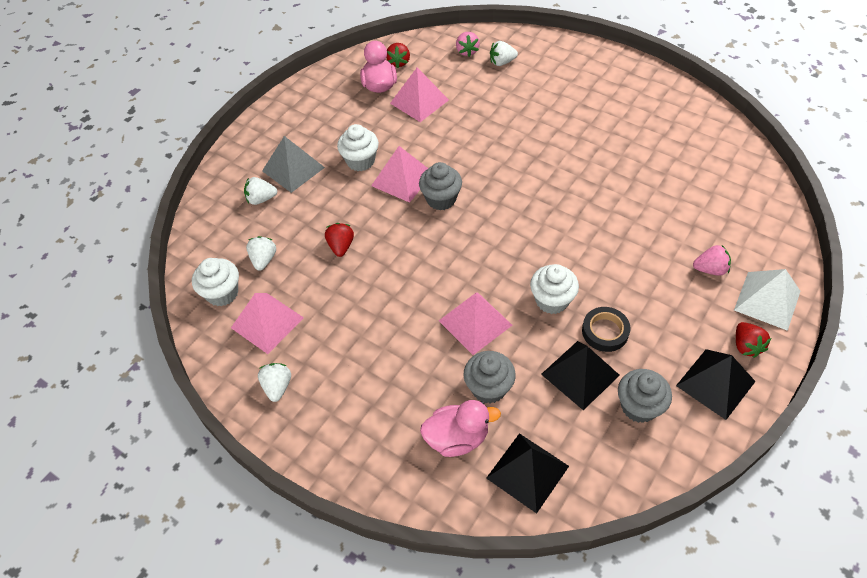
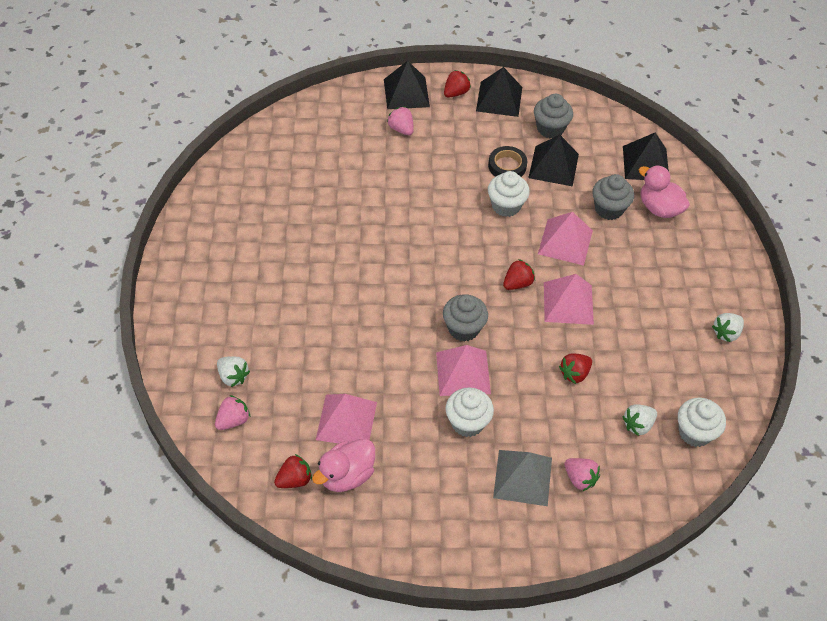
camera: 130 degrees left, 0 degrees up
(261, 199) = (580, 479): white strawberry -> pink strawberry
(267, 322) = (687, 378): pink pyramid -> pink pyramid (568, 303)
(456, 258) = (517, 283): none -> red strawberry
(767, 300) = (406, 93): white pyramid -> black pyramid

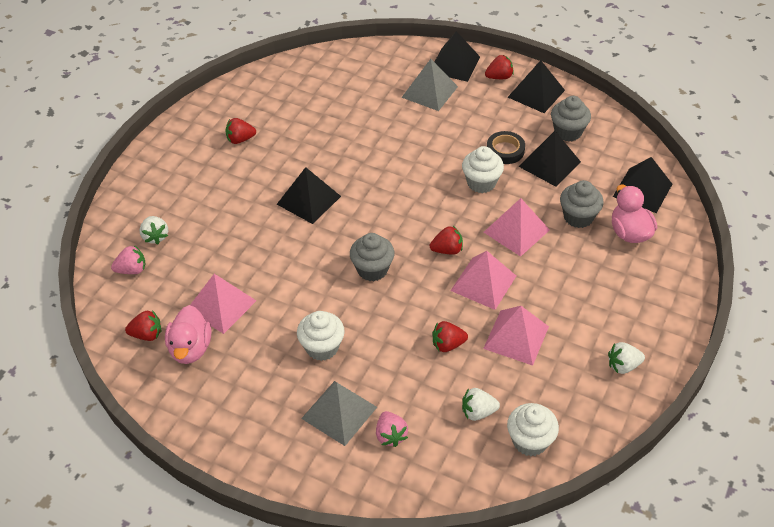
camera: 30 degrees right, 5 degrees down
(249, 242) = (240, 139): none -> red strawberry
(346, 475) = (190, 348): pink duck -> pink duck turned 75 degrees counterclockwise
(359, 281) = (308, 200): none -> black pyramid
(401, 129) = (429, 92): pink strawberry -> grey pyramid
(463, 373) = (347, 305): pink pyramid -> pink pyramid (516, 337)

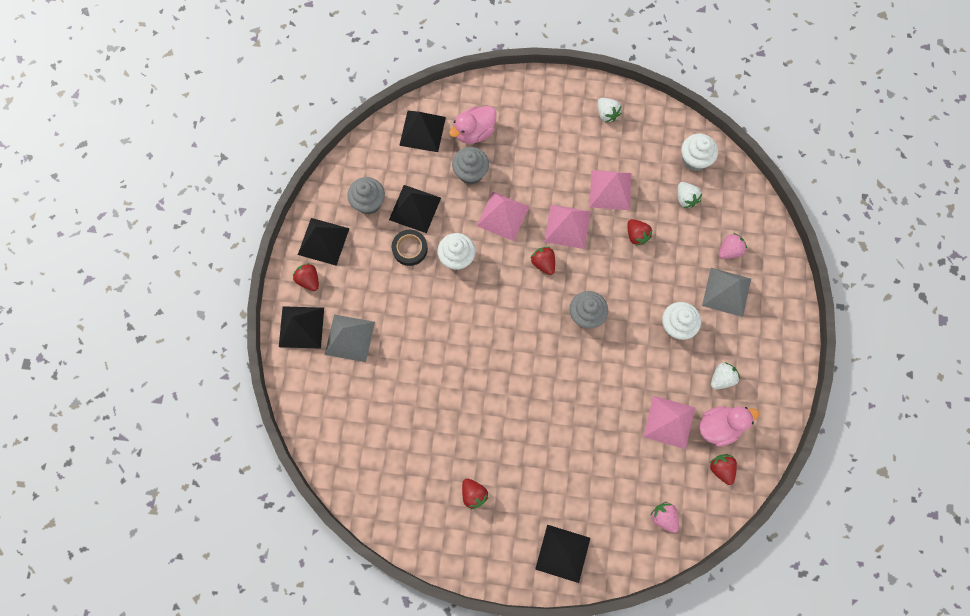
camera: 110 degrees left, 25 degrees up
(155, 236) = (620, 515): white strawberry -> white strawberry (721, 378)
(308, 200) = (528, 397): black pyramid -> black pyramid (563, 553)

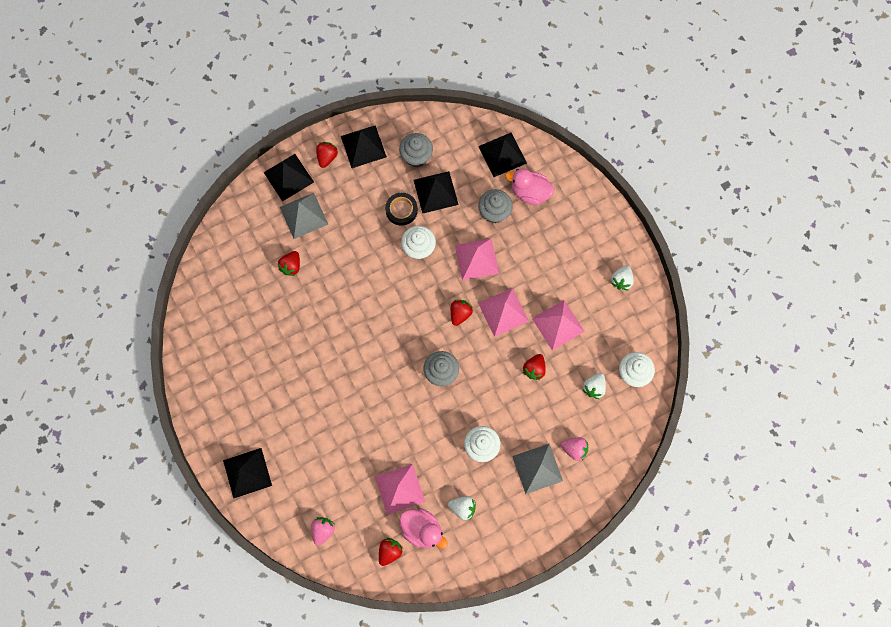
camera: 55 degrees right, 0 degrees up
(473, 494) = (248, 380): red strawberry -> red strawberry (291, 266)

